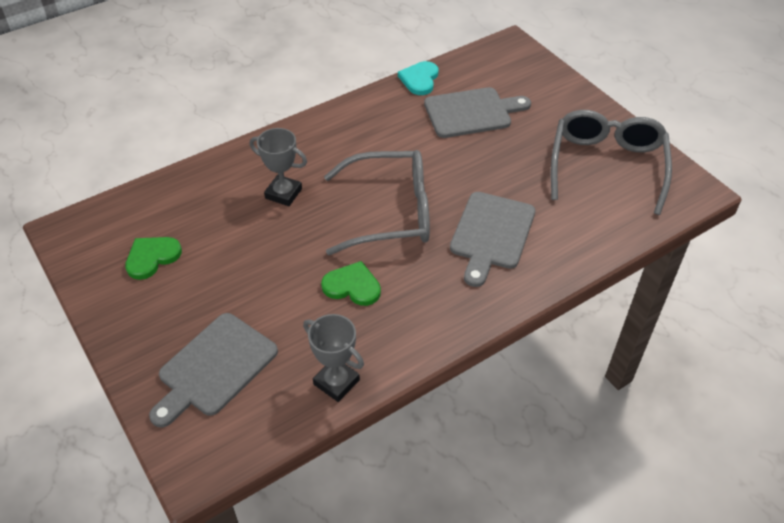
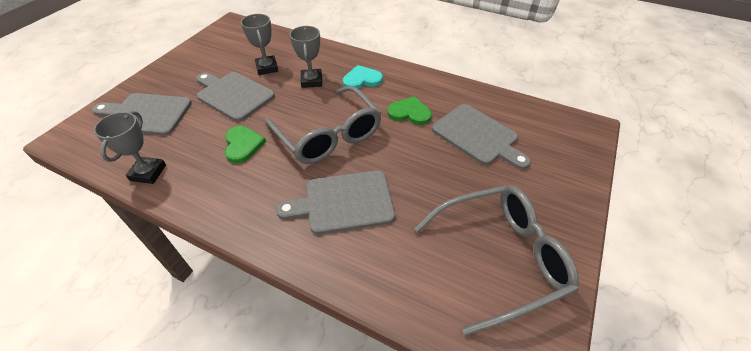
camera: 60 degrees right, 0 degrees up
(152, 257) = (226, 57): green heart -> green heart (409, 113)
(218, 224) = (267, 68): none -> grey trophy
(248, 271) = (233, 95): none -> grey cutting board
(419, 79) = (484, 94): turquoise heart -> turquoise heart (362, 79)

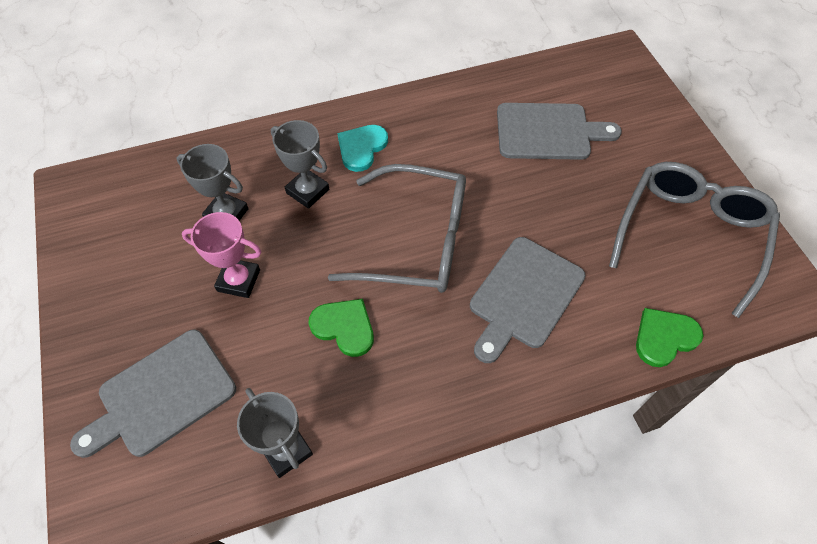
camera: 45 degrees left, 10 degrees up
(233, 95) = (238, 280): grey cutting board -> pink trophy
(409, 113) = (460, 152): green heart -> green heart (664, 337)

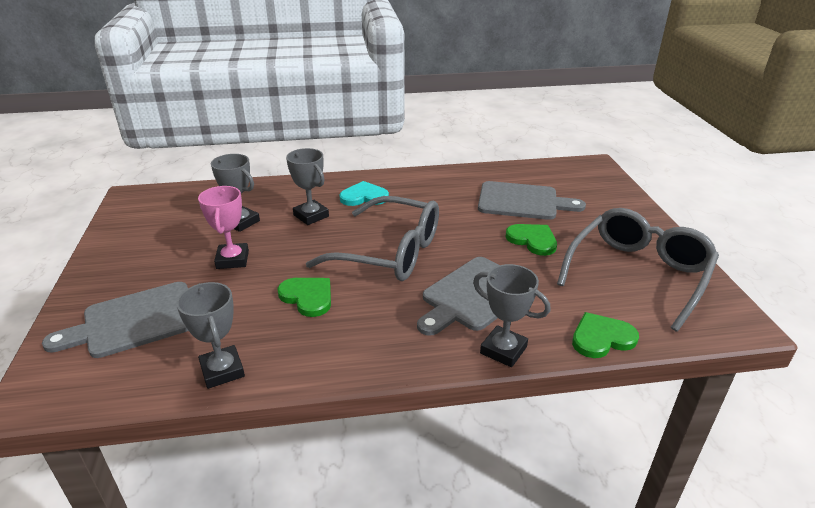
camera: 10 degrees right, 25 degrees down
(238, 280) = (232, 260): pink trophy -> pink trophy turned 60 degrees clockwise
(361, 148) = (364, 197): turquoise heart -> turquoise heart turned 45 degrees clockwise
(569, 371) = (503, 350): none -> grey trophy
(571, 197) = (532, 240): none -> green heart

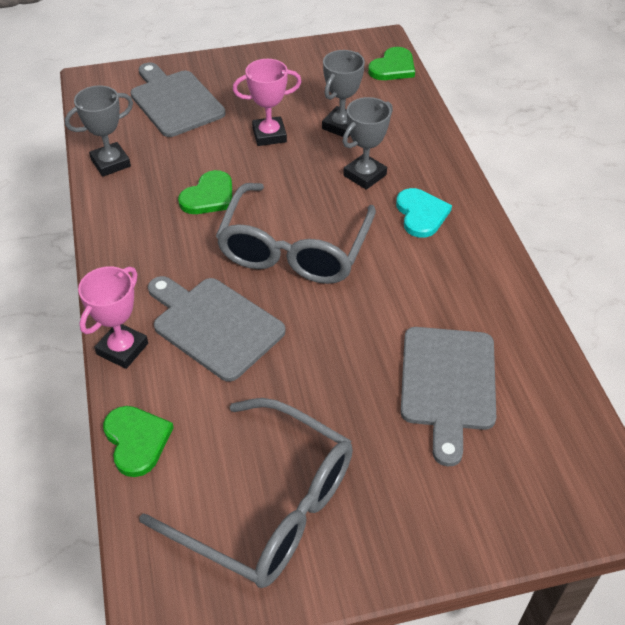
camera: 85 degrees right, 15 degrees up
(503, 350) = (122, 349): grey trophy -> pink trophy
(532, 240) = (339, 389): green heart -> green heart (393, 67)

